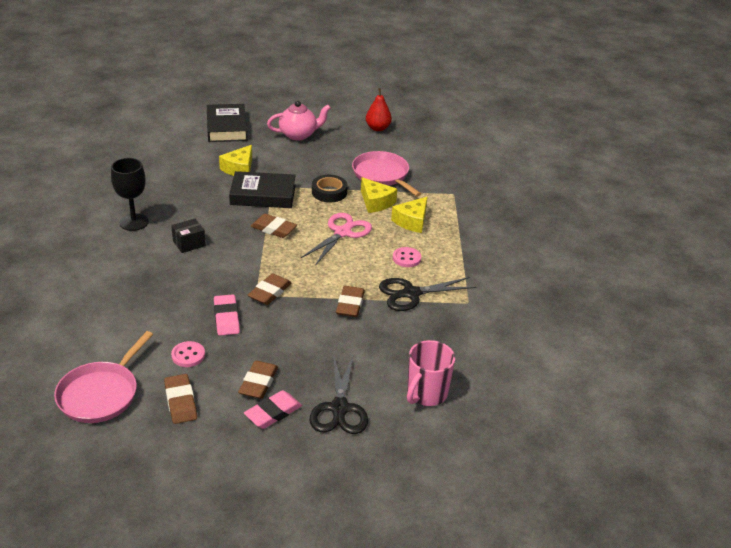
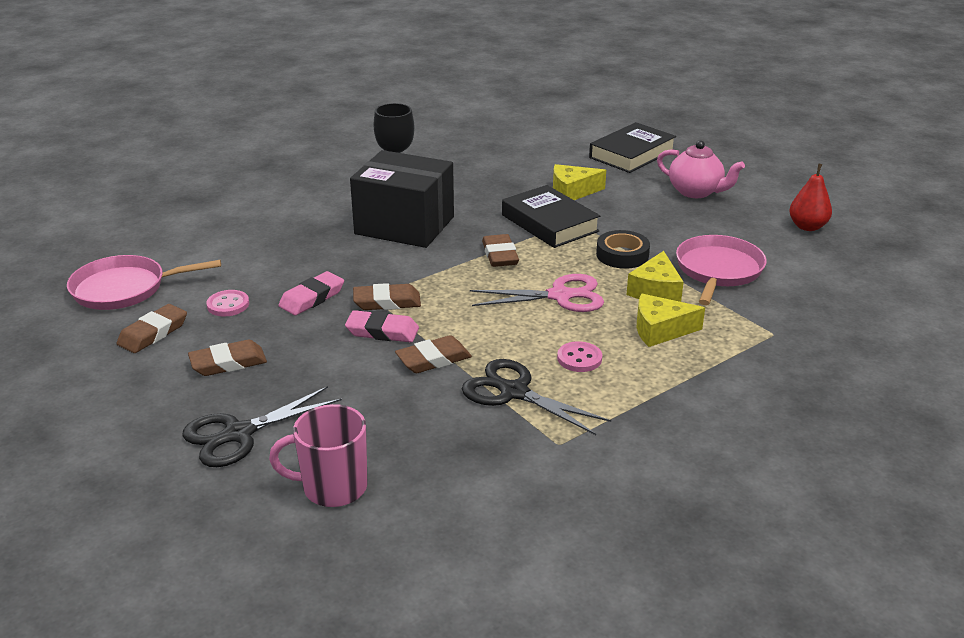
camera: 55 degrees right, 5 degrees down
(189, 243) = (404, 225): black box -> black box, size x2.40
(273, 412) = (188, 393): pink eraser -> pink eraser (382, 331)

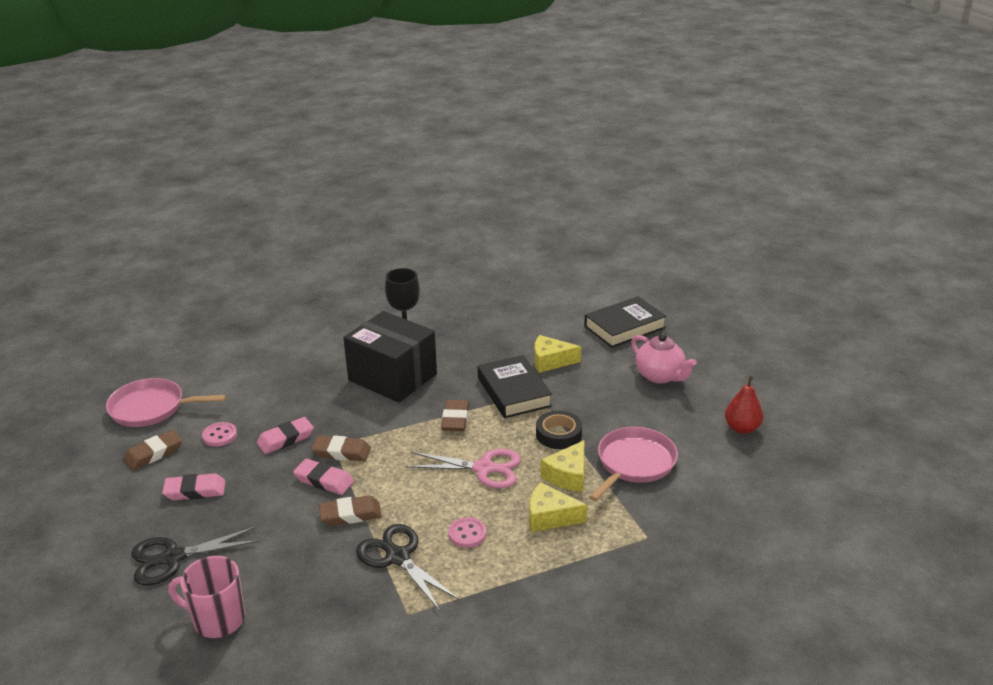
camera: 15 degrees right, 0 degrees up
(228, 363) = (195, 490): brown eraser -> pink eraser

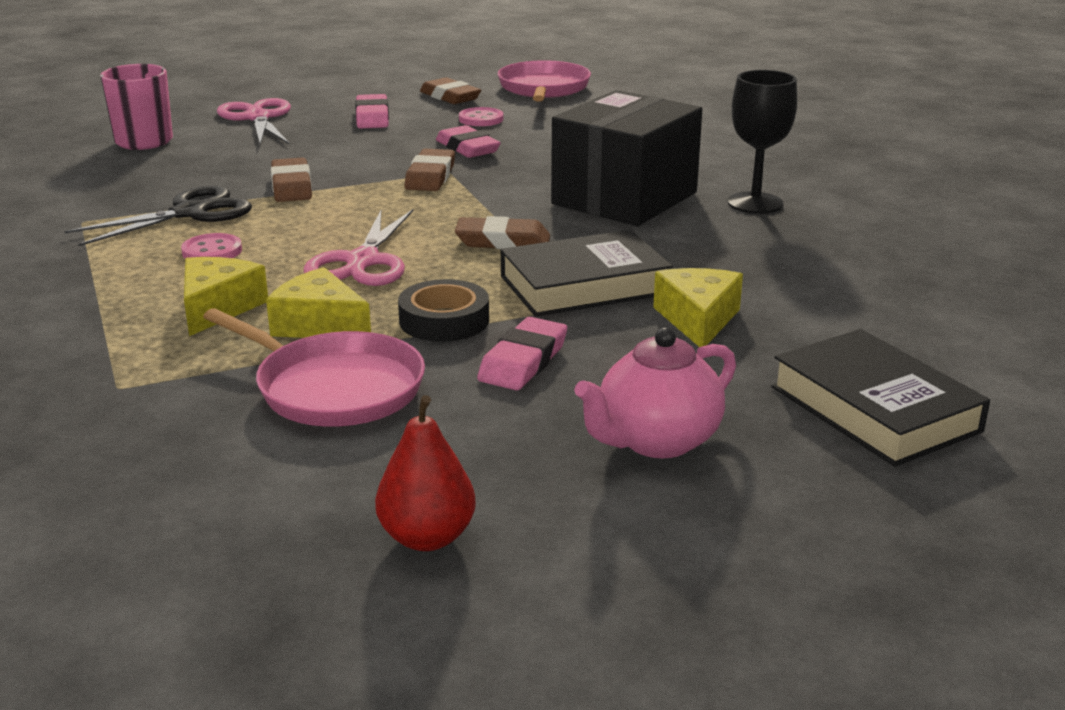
camera: 90 degrees right, 5 degrees down
(173, 558) = (257, 118): black scissors -> pink scissors
(324, 480) = (370, 170): pink eraser -> pink eraser (523, 361)

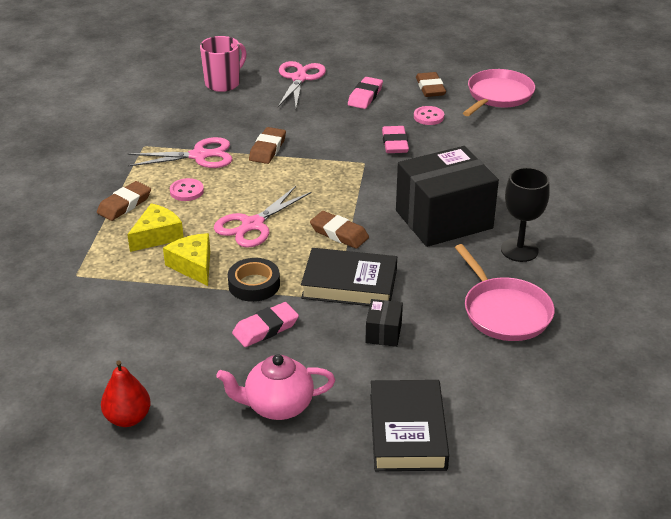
camera: 30 degrees right, 10 degrees up
(189, 213) = (199, 156): black scissors -> pink scissors
(334, 388) = (165, 312): pink pan -> pink pan (504, 312)
(430, 176) = (350, 163): brown eraser -> brown eraser (124, 204)
(698, 319) = (383, 333): yellow cheese -> black box

